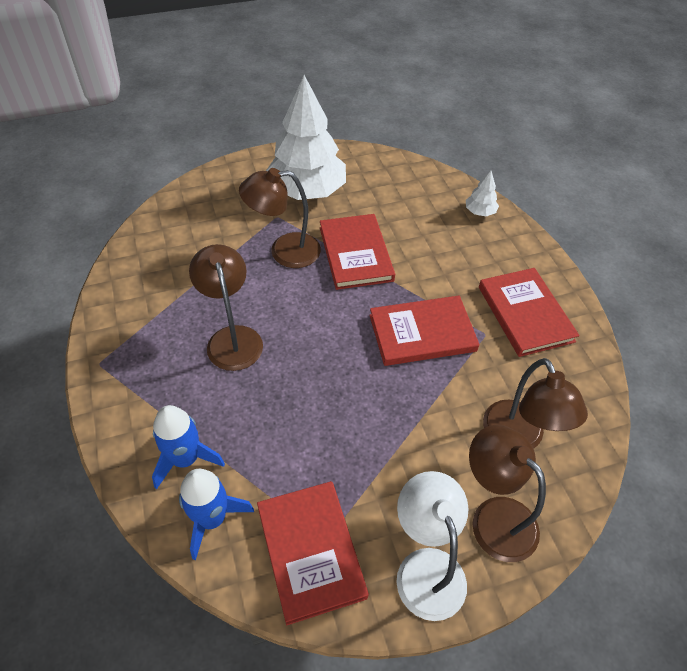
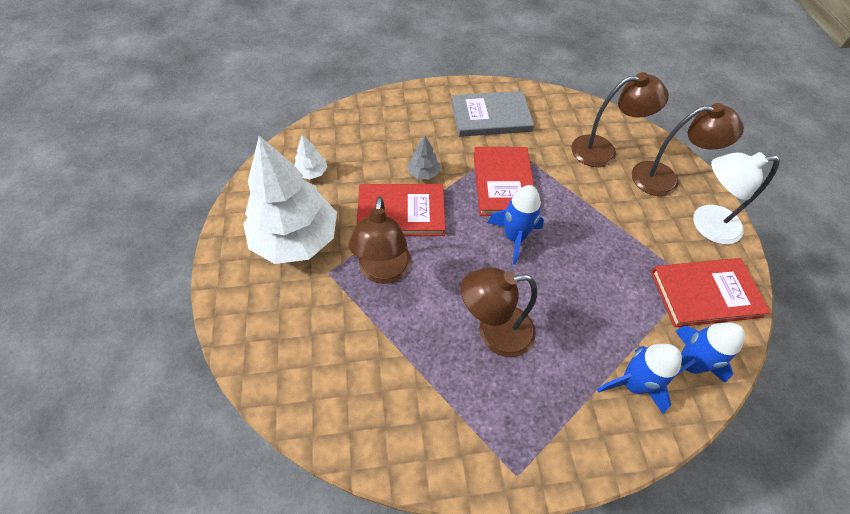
camera: 80 degrees left, 5 degrees up
(348, 348) = (514, 237): none -> blue rocket
(412, 264) = (423, 173): none -> grey tree
(479, 212) = (370, 114): white tree -> white tree (312, 172)
(494, 517) = (664, 179): brown lamp -> brown lamp turned 150 degrees counterclockwise
(525, 314) = (490, 117): red book -> grey book

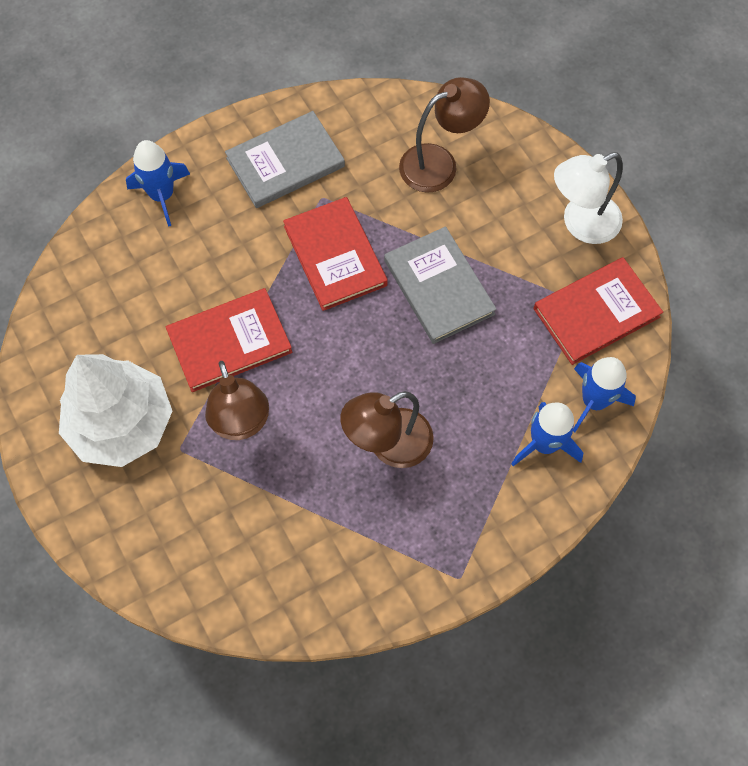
camera: 20 degrees left, 10 degrees up
(312, 172) = (96, 330): white tree -> none
(423, 173) = (234, 278): grey tree -> none
(514, 237) = (372, 323): blue rocket -> blue rocket (162, 195)
(576, 230) = (438, 287): none -> grey book
(664, 179) = (521, 178): brown lamp -> none

